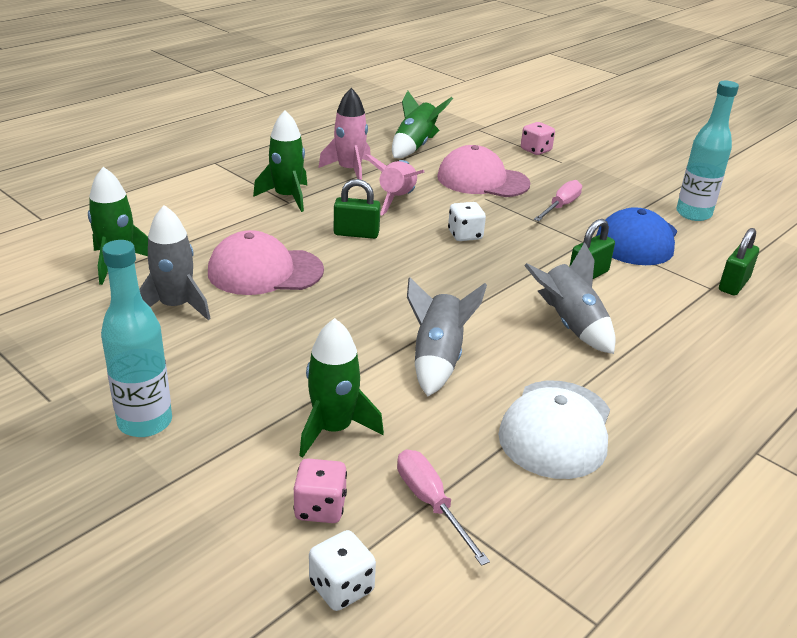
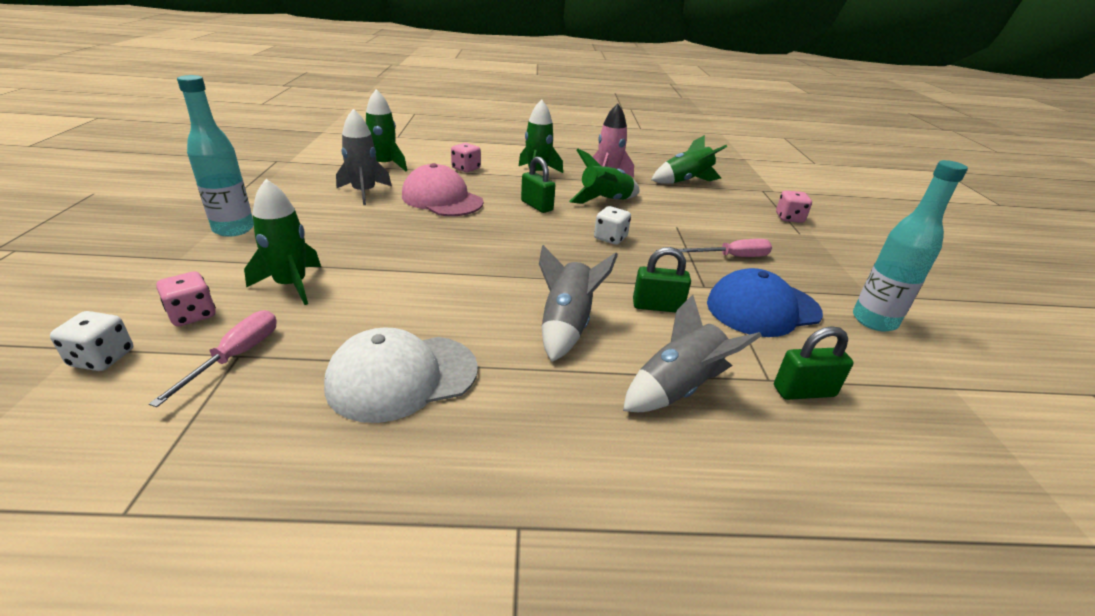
camera: 45 degrees right, 0 degrees up
(211, 225) = (466, 169): none -> pink dice
(397, 199) = (605, 201): pink rocket -> green rocket
(437, 360) = (427, 289): grey rocket -> grey rocket (677, 389)
(482, 180) = (698, 217): pink cap -> none

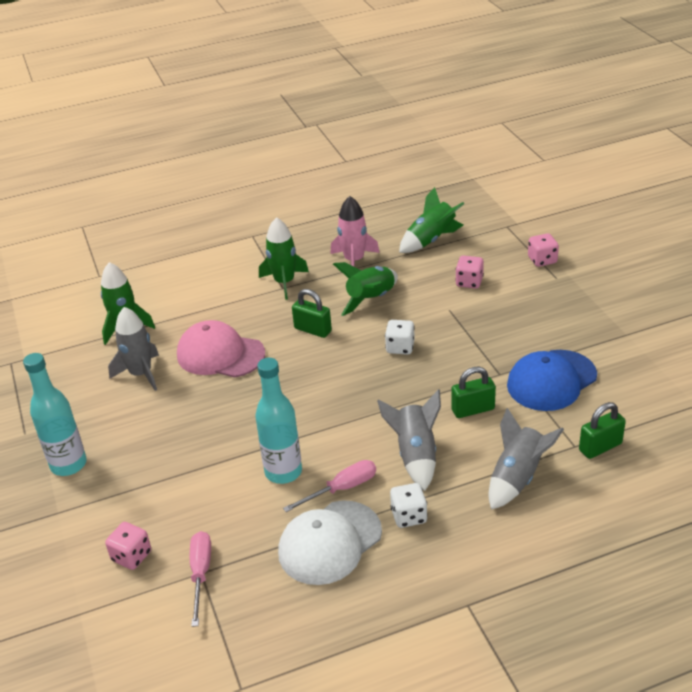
camera: 15 degrees left, 5 degrees up
(102, 358) = (108, 613): white dice -> white dice (409, 516)
(291, 285) = (178, 500): green rocket -> none
(466, 169) = (210, 302): pink dice -> pink dice (469, 282)
(733, 257) = (511, 331): pink screwdriver -> pink screwdriver (342, 489)
(874, 321) = (635, 361): turquoise bottle -> turquoise bottle (283, 472)

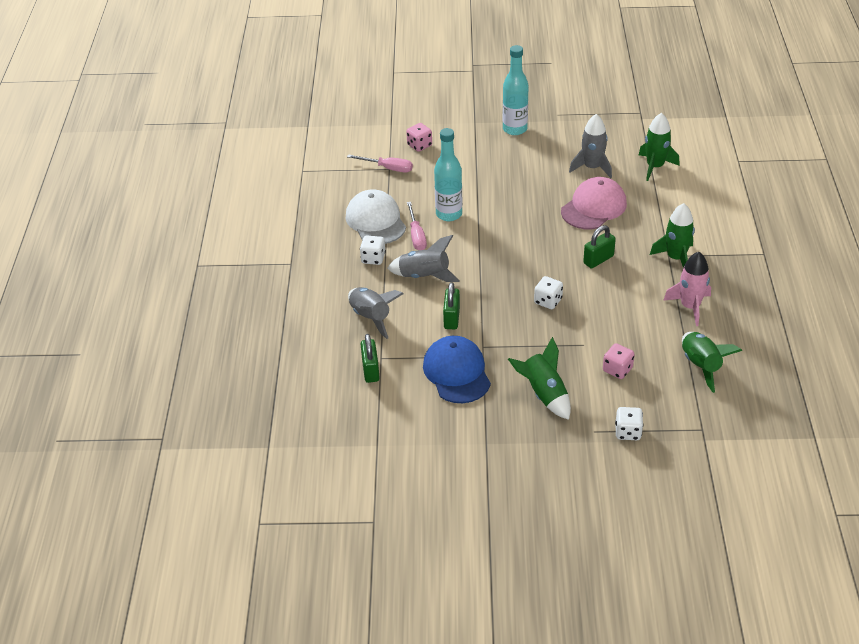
camera: 110 degrees right, 5 degrees up
(371, 299) = (623, 302): green rocket -> green rocket (544, 394)
(542, 260) = (628, 432): pink dice -> white dice

